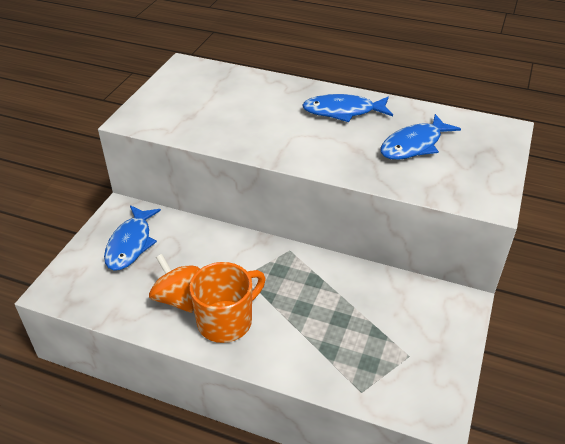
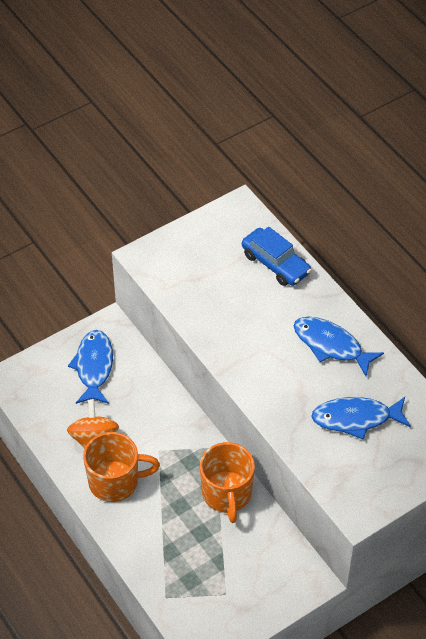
camera: 35 degrees right, 10 degrees up
(131, 244) = (94, 367): blue fish -> blue fish turned 135 degrees clockwise
(247, 84) = (275, 263): none -> blue car
(332, 278) = (227, 494): none -> orange mug

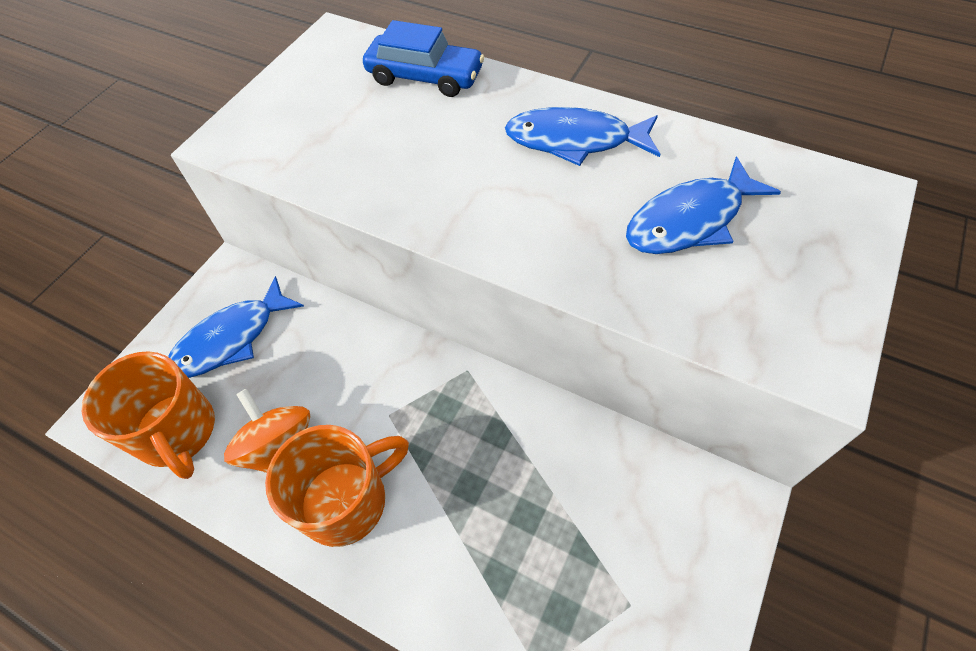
camera: 25 degrees left, 5 degrees up
(94, 367) = (231, 339): blue fish -> blue fish turned 105 degrees counterclockwise
(227, 494) = (527, 431): orange mug -> orange mug (177, 432)

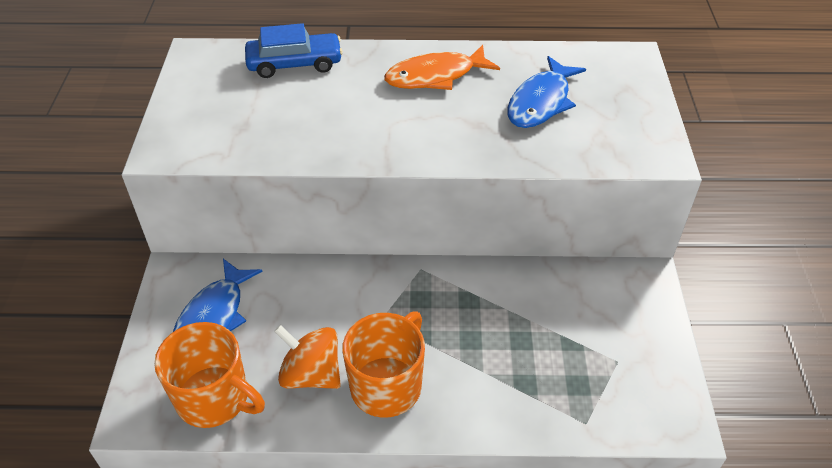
camera: 30 degrees left, 10 degrees down
(575, 140) = (435, 76): blue fish -> orange fish

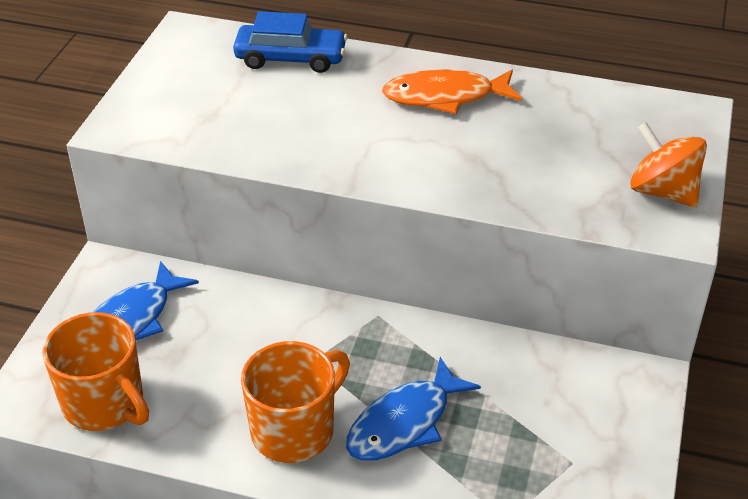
camera: 15 degrees right, 5 degrees down
(311, 374) = (215, 401): orange spinning top -> orange spinning top (663, 191)
(541, 102) = (558, 145): blue fish -> blue fish (404, 423)

